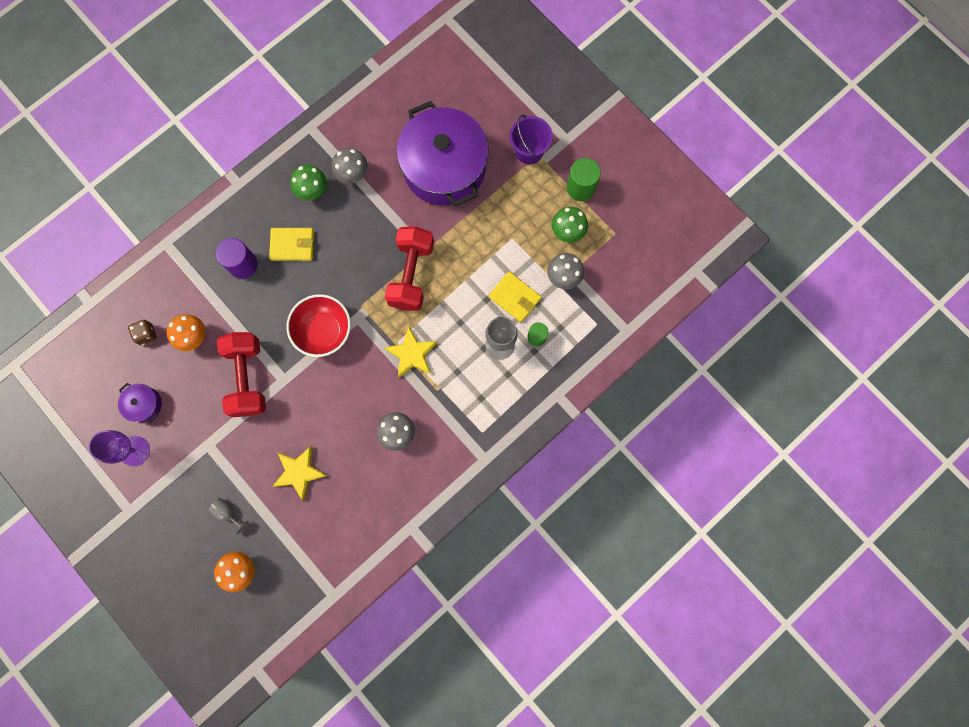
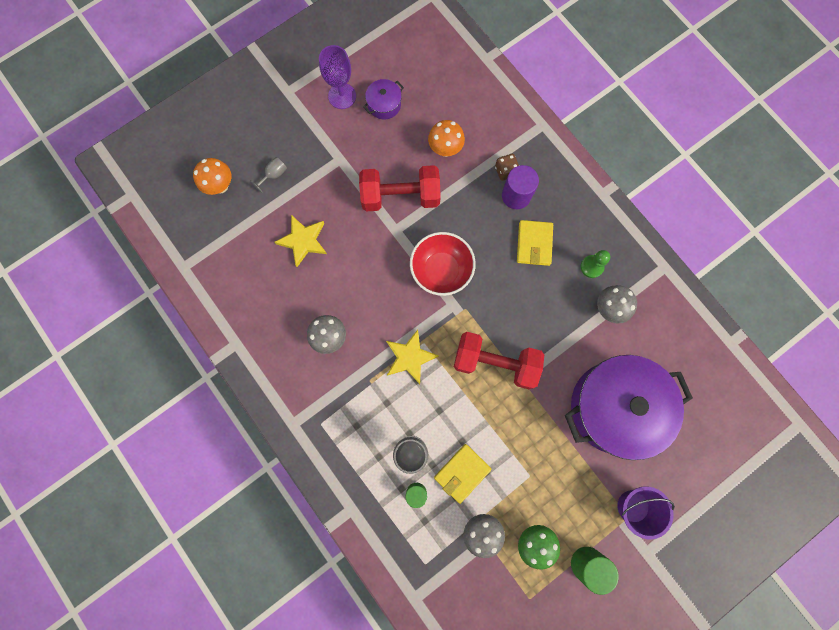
camera: 95 degrees right, 0 degrees up
(146, 334) = (451, 107): brown dice -> brown dice (505, 171)
(313, 191) = (591, 267): green mushroom -> green pawn

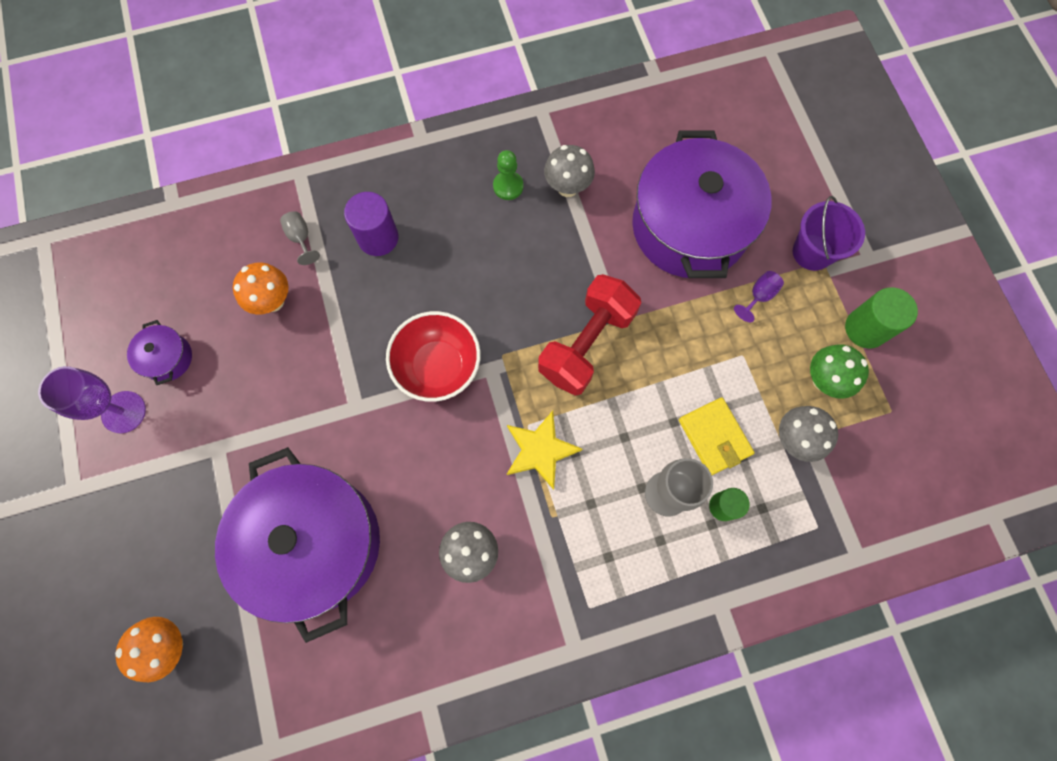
camera: 70 degrees left, 5 degrees down
(274, 175) = (193, 554): grey goblet -> grey goblet (301, 238)
(303, 241) = (314, 543): yellow star -> purple pot
(400, 196) = (311, 383): red dumbbell -> none
(505, 171) = (339, 238): brown dice -> none
(534, 244) = (451, 240): yellow wallet -> none
(580, 475) = (759, 296): none -> purple goblet

